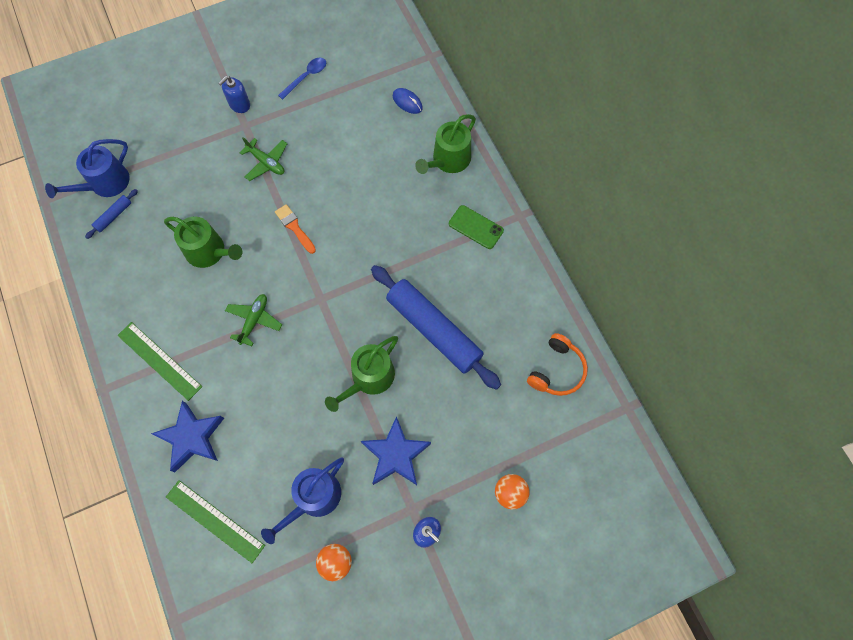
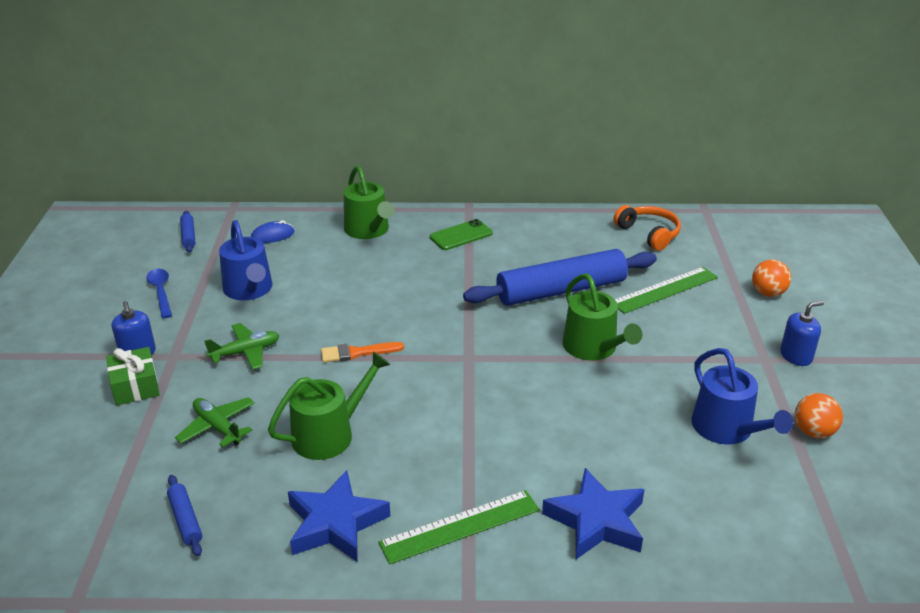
camera: 65 degrees left, 35 degrees down
(105, 184) = (121, 516): blue watering can -> blue watering can (249, 290)
(208, 123) = (135, 386): none -> green gift
(214, 521) = (728, 528): green ruler -> green ruler (665, 290)
(254, 320) = (460, 418): green plane -> green plane (217, 427)
(379, 52) = (188, 236): none -> blue rolling pin
(395, 455) = (696, 353): blue star -> blue star (335, 523)

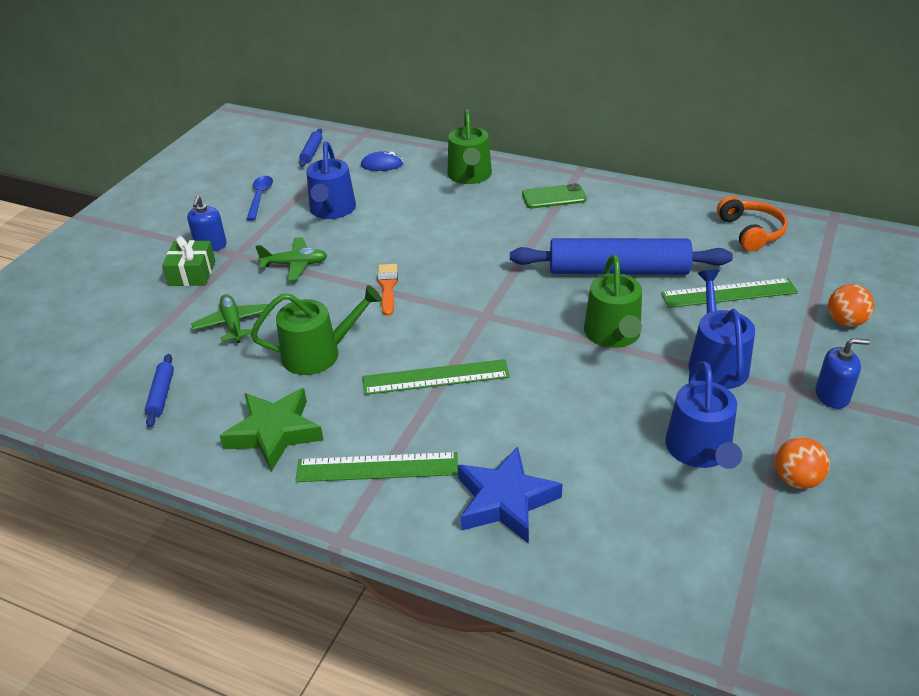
camera: 25 degrees right, 5 degrees up
(335, 523) = (274, 433): blue star -> green star
(357, 353) = (387, 287): orange brush -> orange brush turned 75 degrees clockwise
(460, 426) = (435, 377): none -> green ruler
(692, 351) = (716, 362): none -> blue watering can

